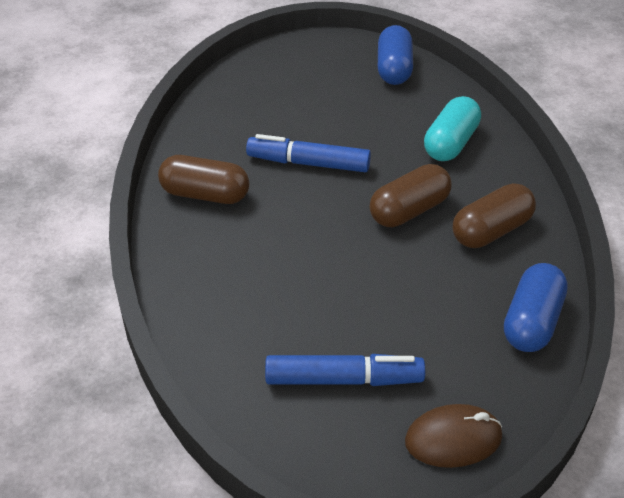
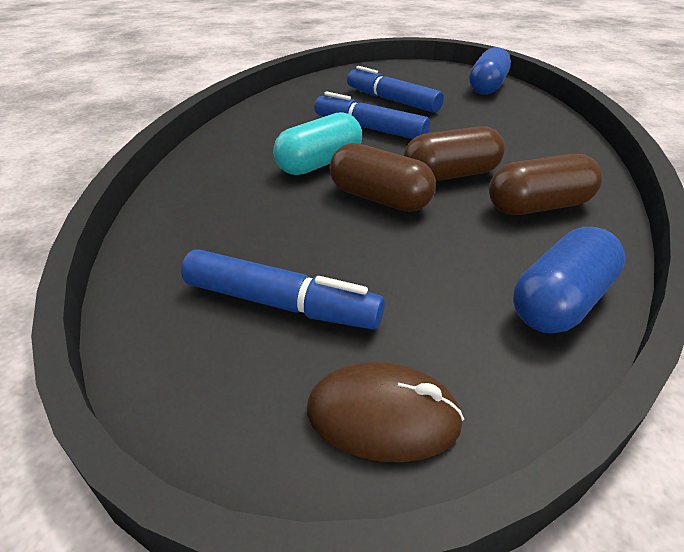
camera: 20 degrees right, 5 degrees down
(205, 195) = (260, 133): brown capsule -> brown capsule (379, 198)
(309, 113) = (392, 100): none -> blue marker
(450, 143) = (520, 137): turquoise capsule -> turquoise capsule (320, 163)

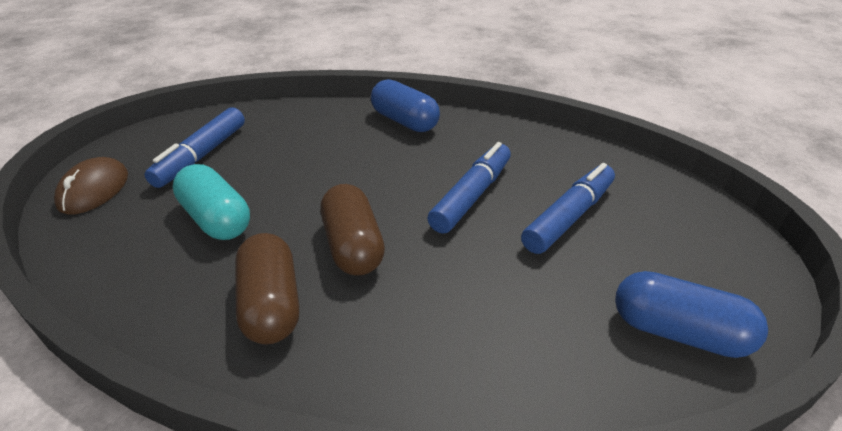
camera: 90 degrees right, 0 degrees up
(320, 163) = (387, 165): turquoise capsule -> turquoise capsule (216, 219)
(379, 198) = (316, 197): brown capsule -> none
(560, 302) = (128, 282): blue capsule -> blue capsule (404, 121)

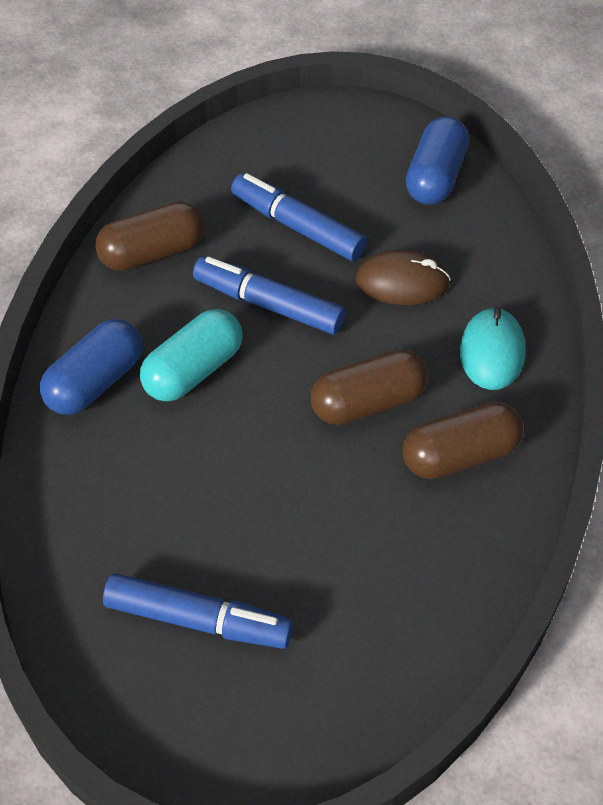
camera: 95 degrees left, 15 degrees up
(94, 190) = (295, 729): brown mouse -> brown mouse (402, 282)
(216, 219) = (339, 548): turquoise capsule -> turquoise capsule (193, 370)
(397, 350) = (492, 352): none -> turquoise mouse
(525, 143) = (152, 252): none -> brown capsule

